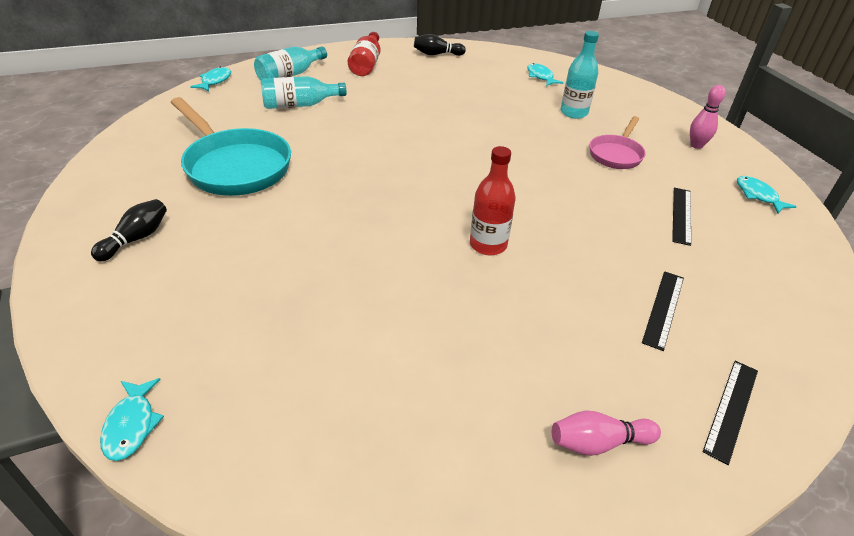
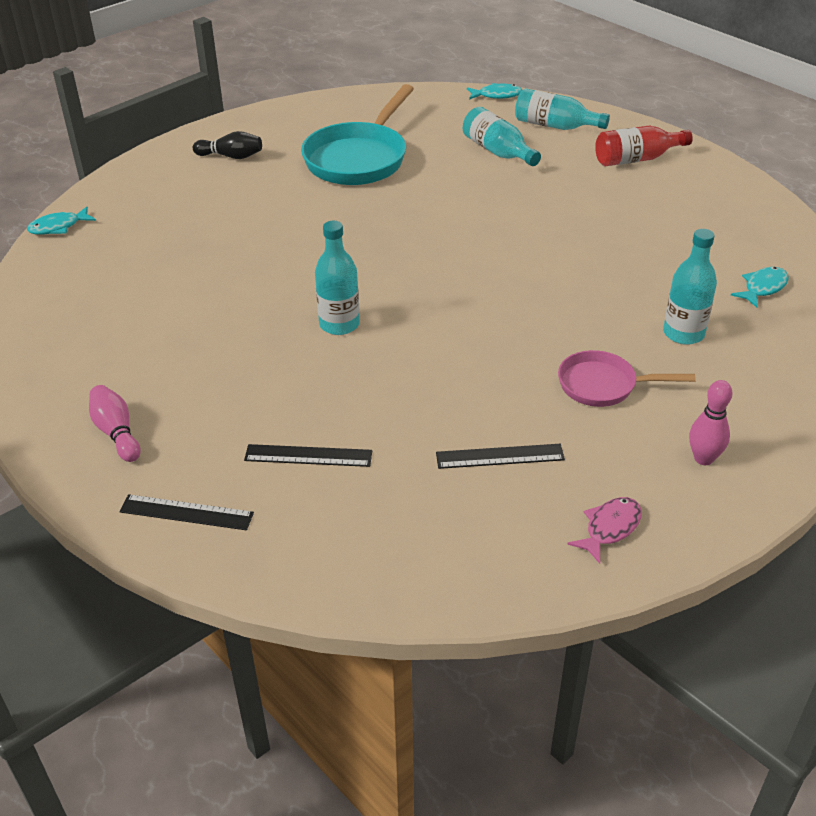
camera: 70 degrees right, 0 degrees up
(436, 54) = (726, 196): black bowling pin -> none
(488, 245) = (339, 324): red bottle -> turquoise bottle
(758, 196) = (609, 528): turquoise fish -> pink fish

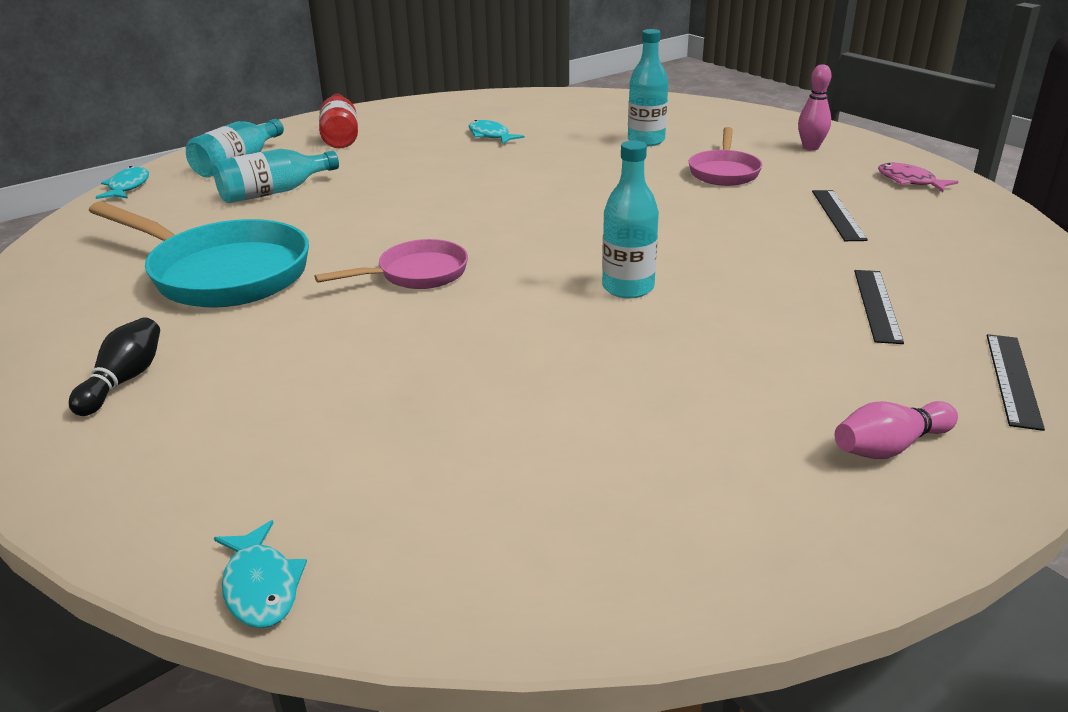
camera: 85 degrees left, 10 degrees down
(360, 230) = (416, 274): none -> pink pan
(763, 288) = (581, 112): turquoise fish -> turquoise fish (490, 136)

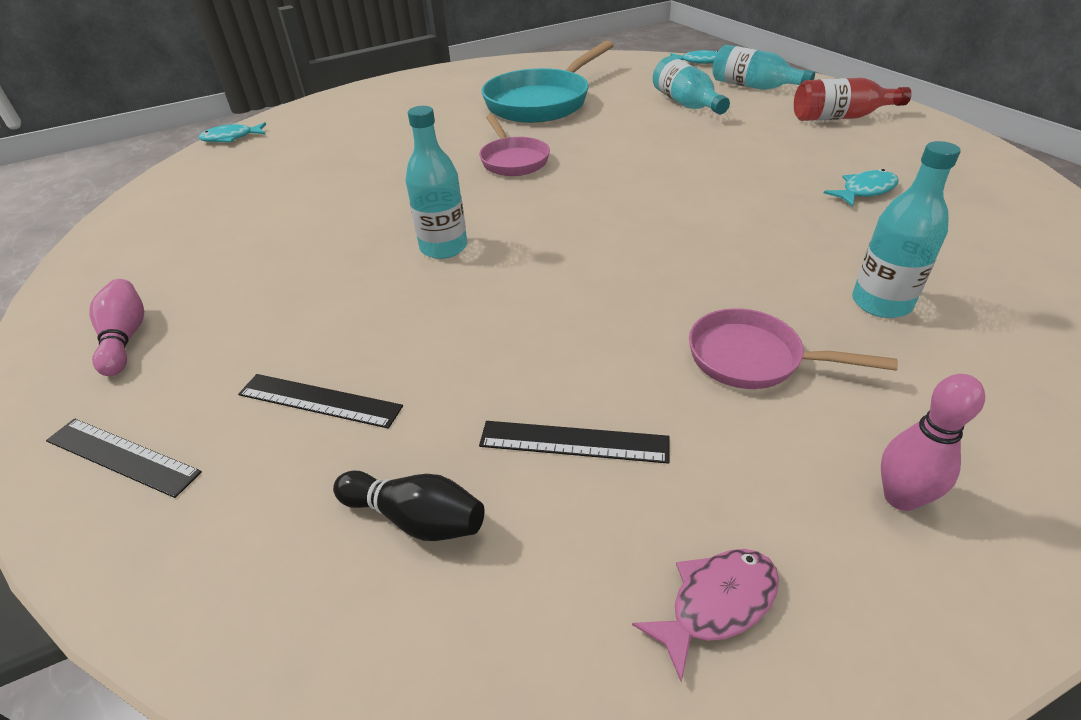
camera: 100 degrees right, 10 degrees up
(124, 380) = (423, 95): black bowling pin -> black bowling pin (416, 518)

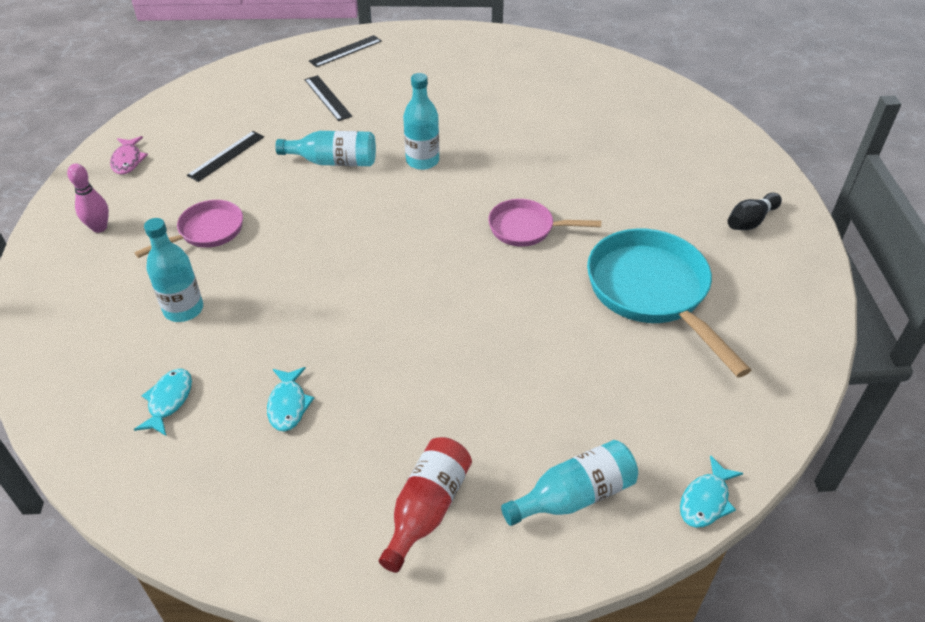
camera: 115 degrees right, 5 degrees up
(125, 338) = (433, 52): pink bowling pin -> none
(231, 138) = (693, 100): turquoise fish -> turquoise fish (169, 401)
(319, 400) = (328, 98): black ruler -> black ruler turned 75 degrees counterclockwise
(416, 518) = (237, 109): black bowling pin -> black bowling pin (750, 221)
(686, 104) = (565, 400): turquoise bottle -> turquoise bottle (334, 161)

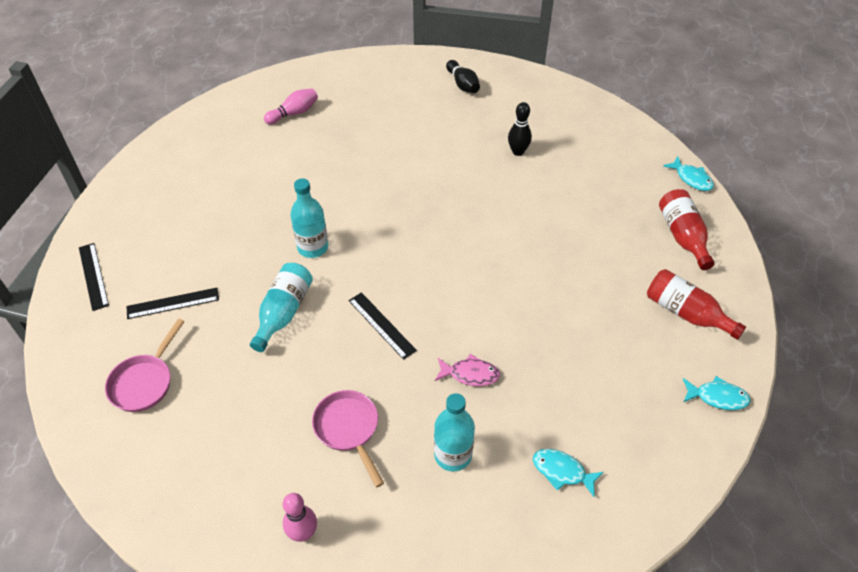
camera: 75 degrees left, 5 degrees up
(128, 160) = (192, 503): pink fish -> pink fish (470, 374)
(226, 156) = (230, 403): black ruler -> black ruler (381, 325)
(288, 405) = (581, 384): turquoise fish -> turquoise fish (717, 397)
(526, 228) = (428, 200): pink pan -> pink pan (144, 382)
(574, 496) = (682, 236): turquoise bottle -> red bottle
(610, 105) = (294, 113): none -> pink bowling pin
(652, 293) = (518, 152): turquoise pan -> black bowling pin

